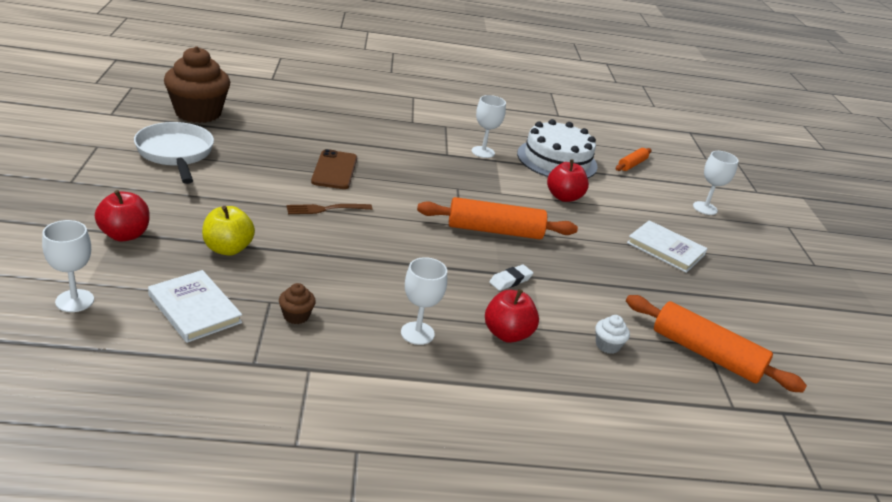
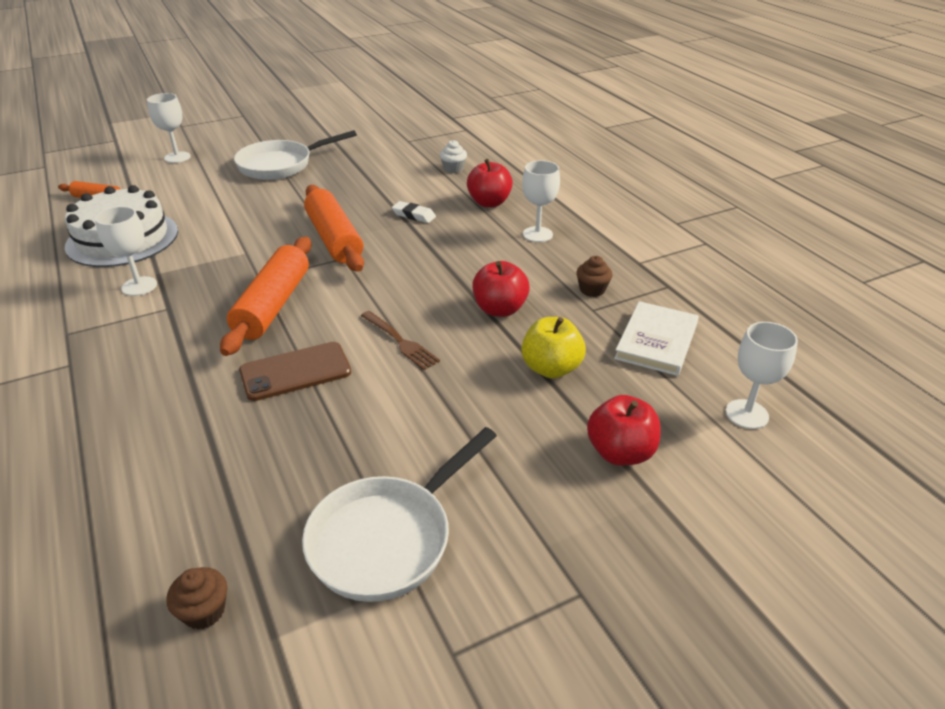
camera: 110 degrees left, 5 degrees up
(198, 113) = (204, 611): brown cupcake -> brown cupcake, size x0.41
(564, 197) = (221, 220): red apple -> red apple (500, 309)
(665, 249) = (280, 165): white book -> white pan
(706, 354) = (419, 140): orange rolling pin -> orange rolling pin (273, 305)

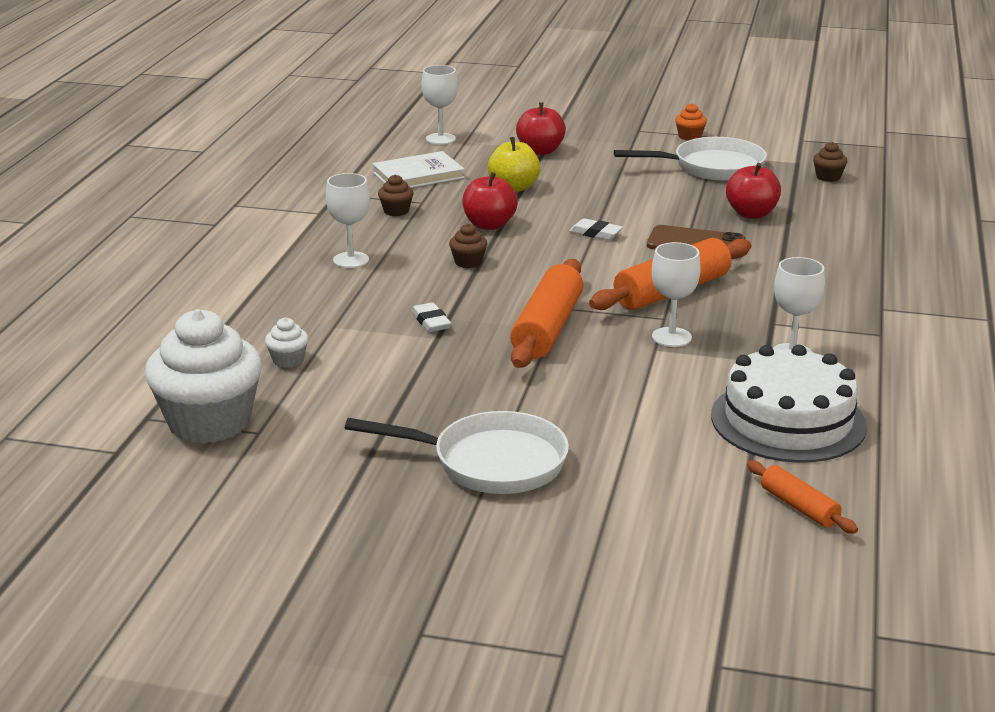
camera: 140 degrees left, 10 degrees down
(177, 157) = (630, 553): white goblet -> white goblet (671, 337)
(400, 341) = (595, 233): brown fork -> white eraser
(436, 136) = (209, 422): none -> white cupcake
(459, 266) = (468, 262): none -> brown cupcake
(489, 203) = (332, 304): red apple -> red apple (751, 214)
(492, 622) = (689, 136): none -> orange cupcake

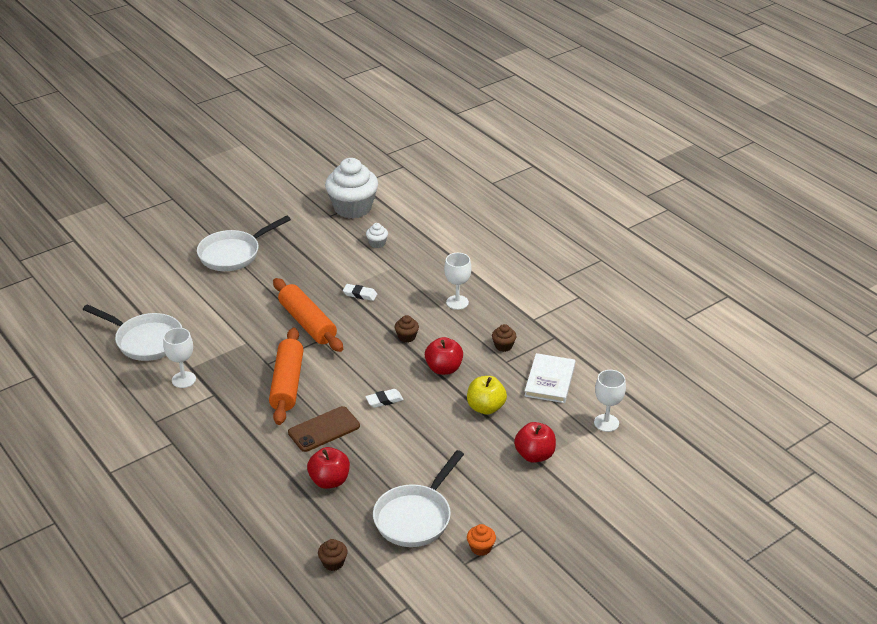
camera: 130 degrees right, 10 degrees up
(671, 337) = (248, 354): white goblet -> none
(788, 420) = (145, 340): white cake -> white pan
(799, 507) = (101, 305): orange rolling pin -> none

